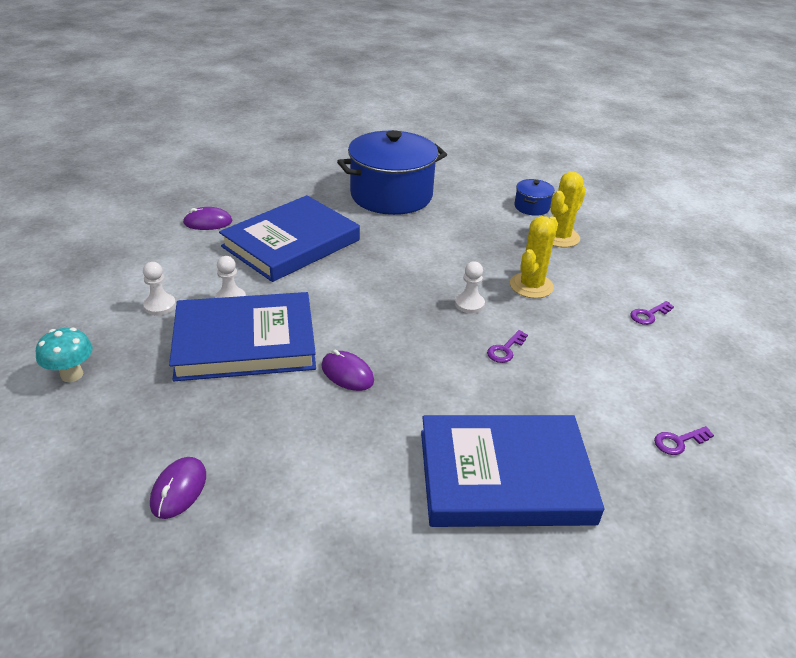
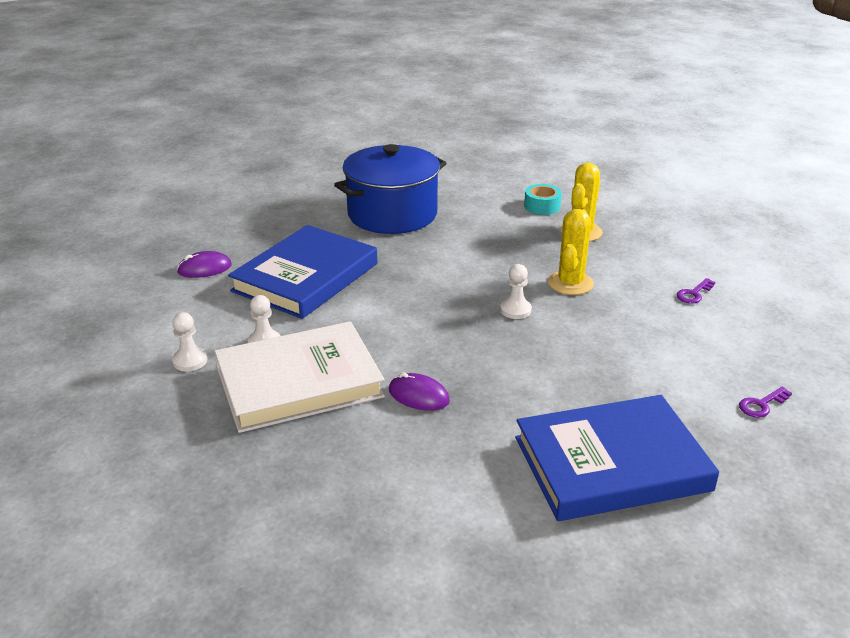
camera: 10 degrees left, 5 degrees down
(72, 375) = (124, 444): turquoise mushroom -> none
(179, 489) = (292, 534): purple mouse -> none
(245, 342) = (299, 382): blue book -> white book
(505, 350) = (568, 348): purple key -> none
(531, 207) = (542, 206): blue pot -> turquoise tape

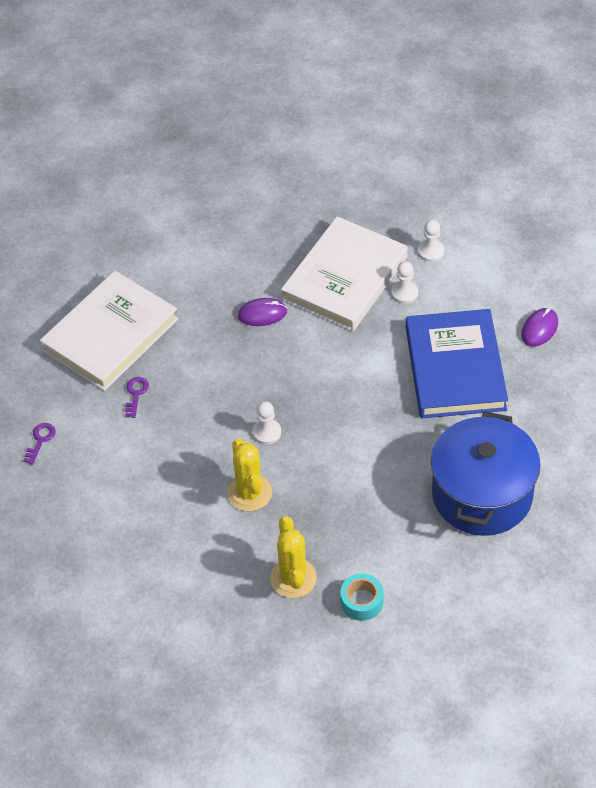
camera: 145 degrees right, 20 degrees up
(611, 464) = (110, 335): blue book -> white book
(694, 294) = (143, 543): purple key -> purple key (136, 394)

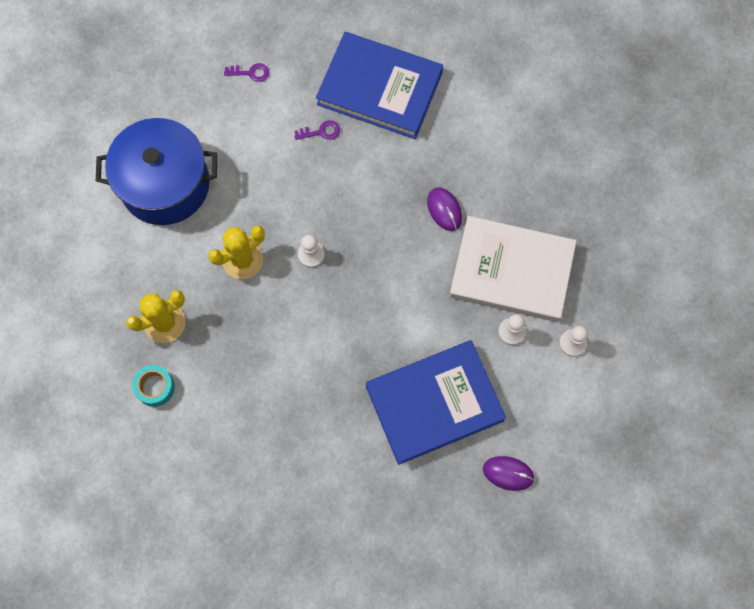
camera: 70 degrees right, 20 degrees up
(110, 335) = (379, 88): white book -> blue book
(482, 494) = (295, 464): blue pot -> blue pot (165, 184)

